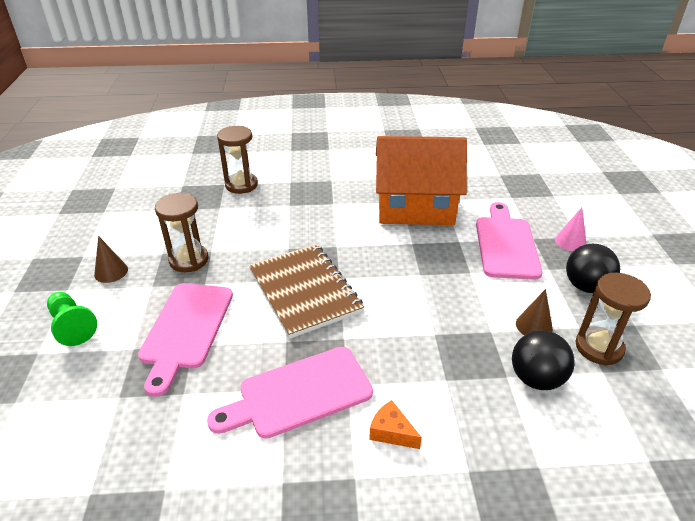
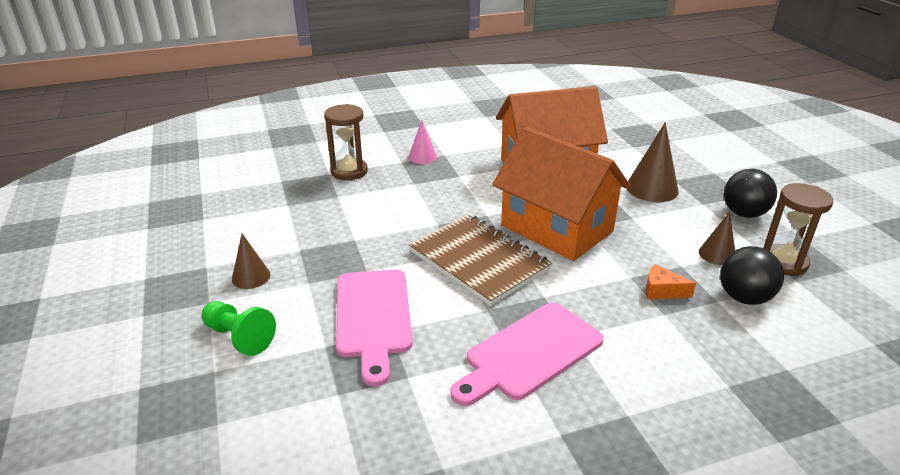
camera: 15 degrees left, 5 degrees down
(189, 260) = (335, 251): brown hourglass -> none
(391, 432) = (640, 368): orange cheese -> orange cheese (662, 291)
(392, 271) = (556, 228): none -> orange house
(506, 244) = (652, 188): pink cutting board -> brown cone
(570, 242) = (709, 178): pink cone -> pink cone (422, 157)

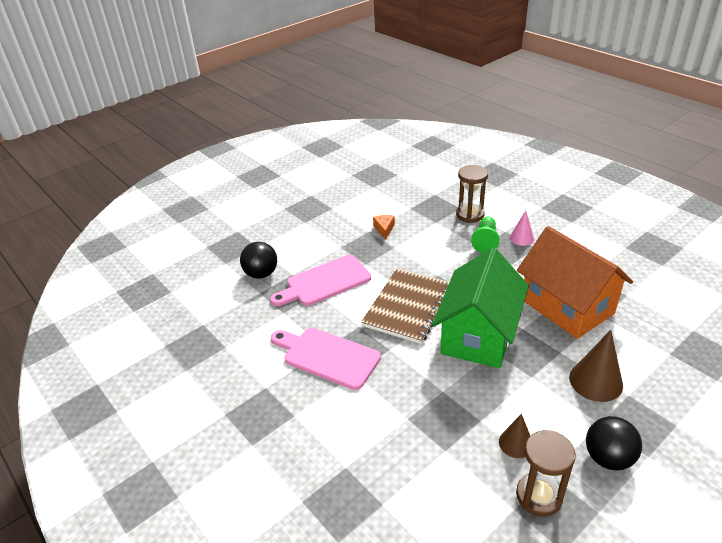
camera: 70 degrees right, 5 degrees up
(239, 337) = (284, 243): green pawn -> green pawn (485, 241)
(251, 277) = (333, 226): brown cone -> none
(556, 228) = (478, 335): orange house -> green house
(662, 291) = (436, 413): orange cheese -> orange cheese (384, 229)
(744, 297) = (461, 468): black ball -> black ball (261, 274)

